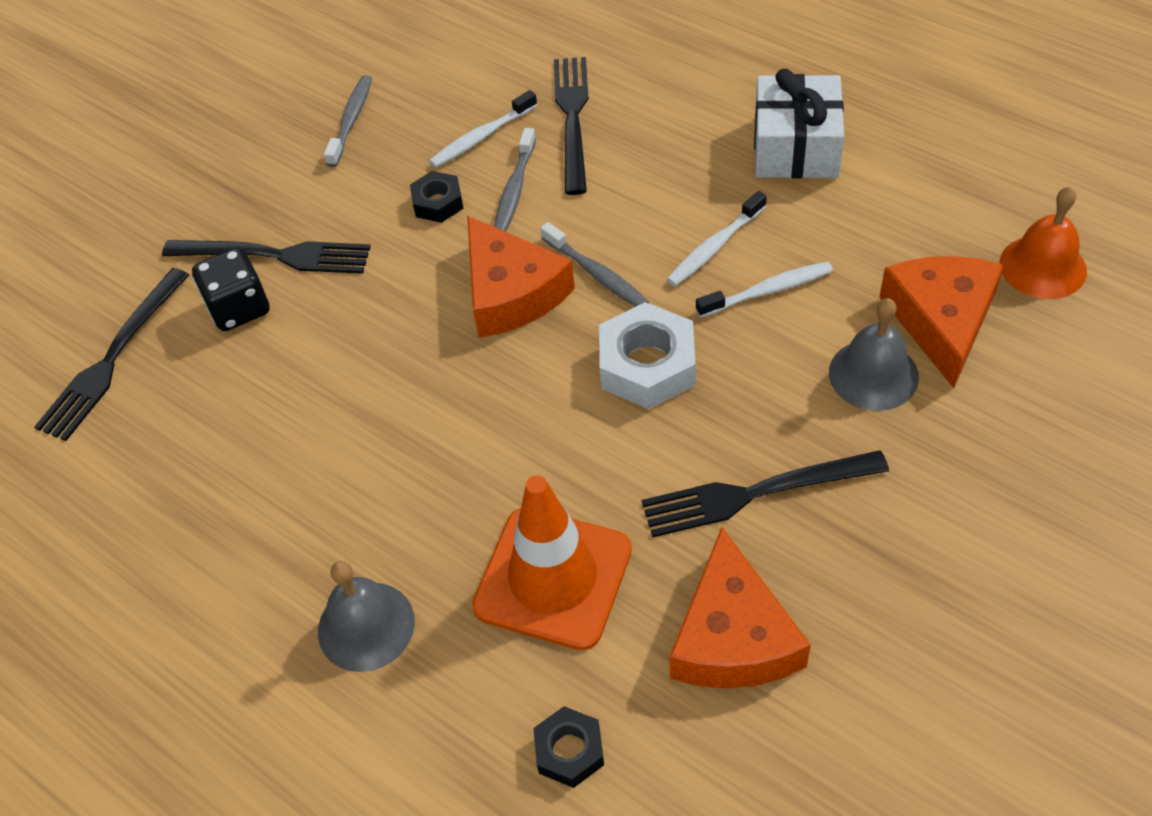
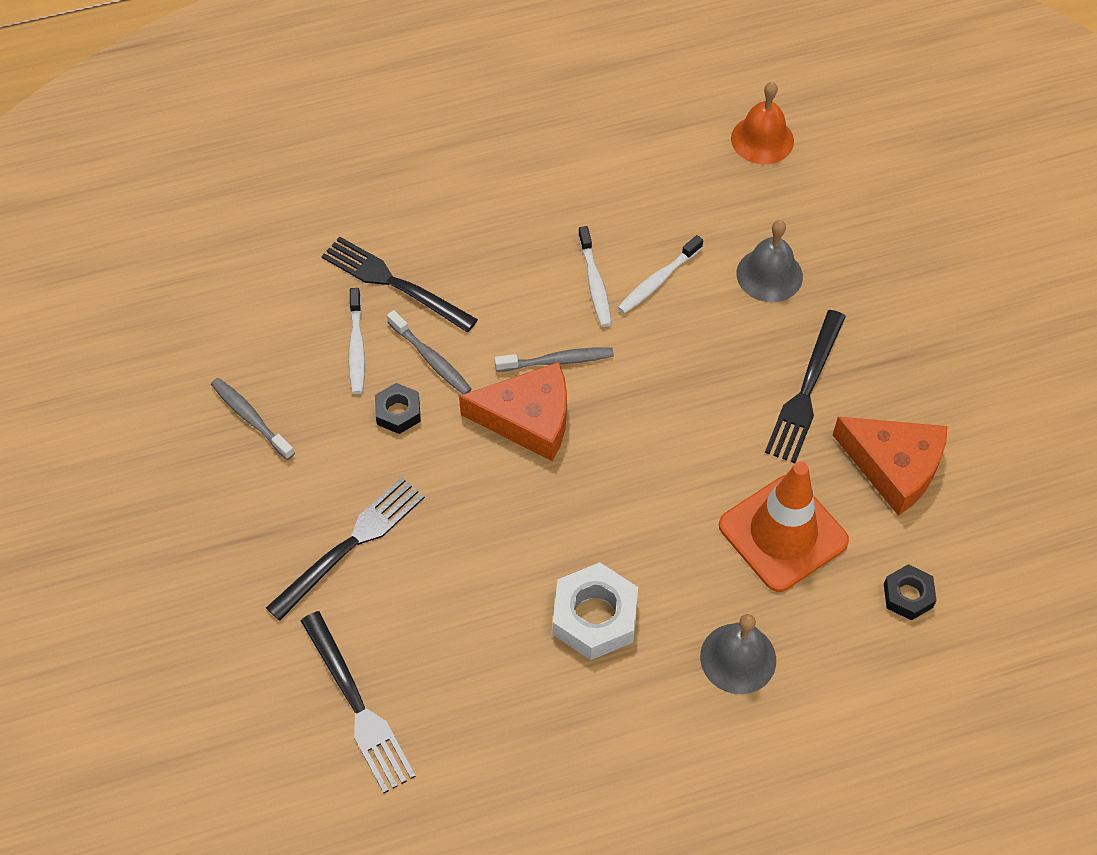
camera: 60 degrees left, 5 degrees up
(239, 308) = (384, 595): black dice -> none
(647, 365) = (661, 382): white nut -> white nut (594, 617)
(768, 291) = (658, 281): white toothbrush -> white toothbrush turned 150 degrees counterclockwise
(795, 147) = (549, 183): white gift -> none
(941, 320) = (759, 214): orange cheese -> none

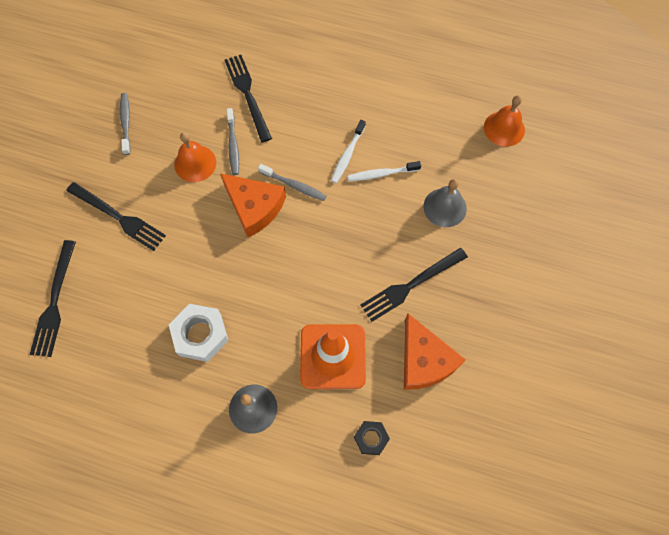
camera: 35 degrees right, 10 degrees up
(351, 544) = (118, 217): black fork -> black fork turned 45 degrees clockwise
(356, 347) = (203, 117): white toothbrush -> none
(398, 412) = (195, 163): black nut -> orange bell

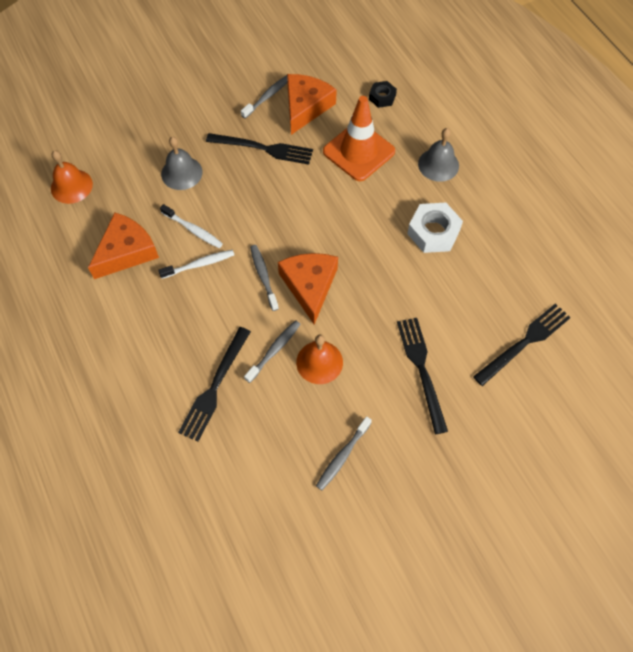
camera: 135 degrees left, 5 degrees down
(406, 121) = (126, 251): none -> orange cheese
(466, 339) = (267, 97): none -> grey toothbrush

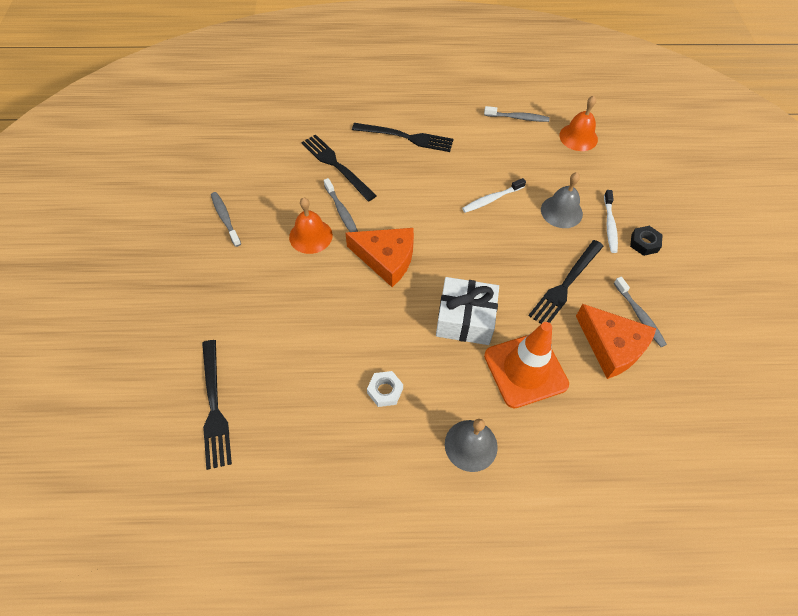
camera: 115 degrees right, 5 degrees down
(126, 251) = (491, 152): orange cheese -> none
(199, 264) = (453, 192): white toothbrush -> white toothbrush (609, 225)
(263, 276) = (416, 230): grey toothbrush -> grey toothbrush (518, 118)
(337, 204) = (465, 319): none -> white gift
(382, 97) = (600, 435): black nut -> black nut (644, 243)
(421, 369) = (252, 305): black fork -> black fork (406, 137)
(433, 232) = (385, 391): white nut -> white nut, size x0.58

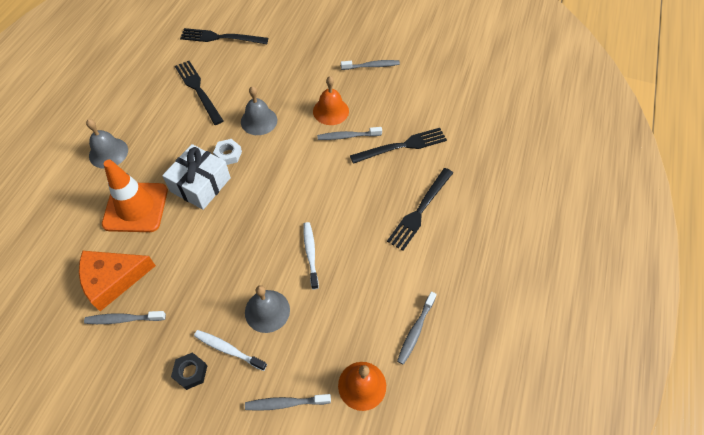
camera: 110 degrees right, 0 degrees up
(352, 299) = (259, 121): none -> grey bell
(385, 391) = (176, 119): white nut -> white nut (228, 154)
(386, 259) = (284, 152): orange cheese -> none
(565, 285) = (188, 273): black fork -> black fork (198, 90)
(621, 175) = (285, 403): none -> grey toothbrush

